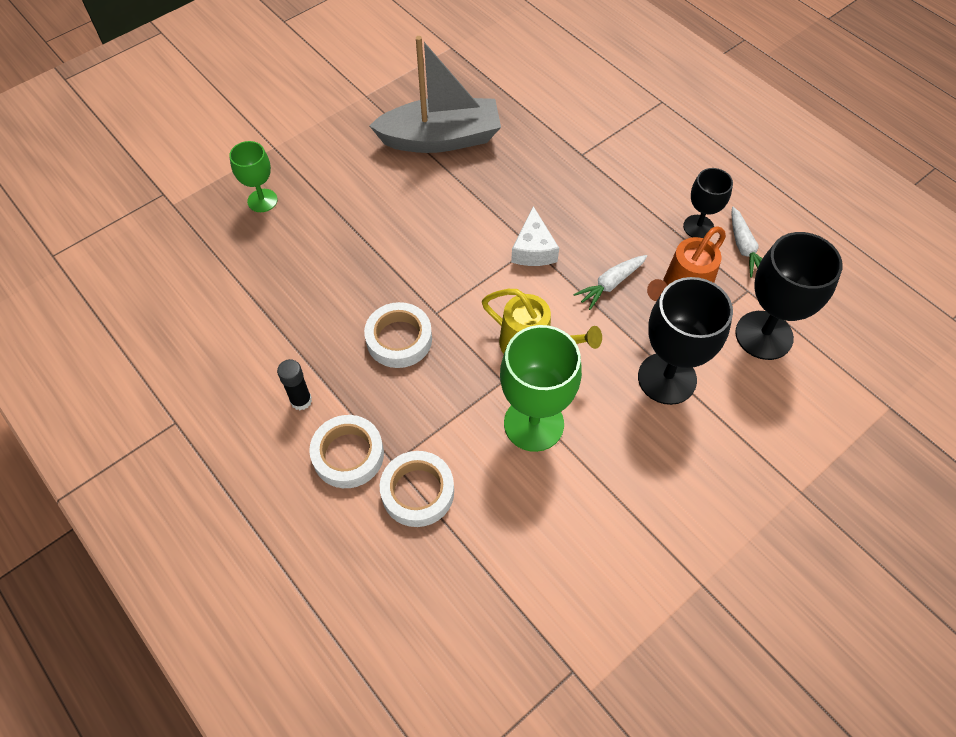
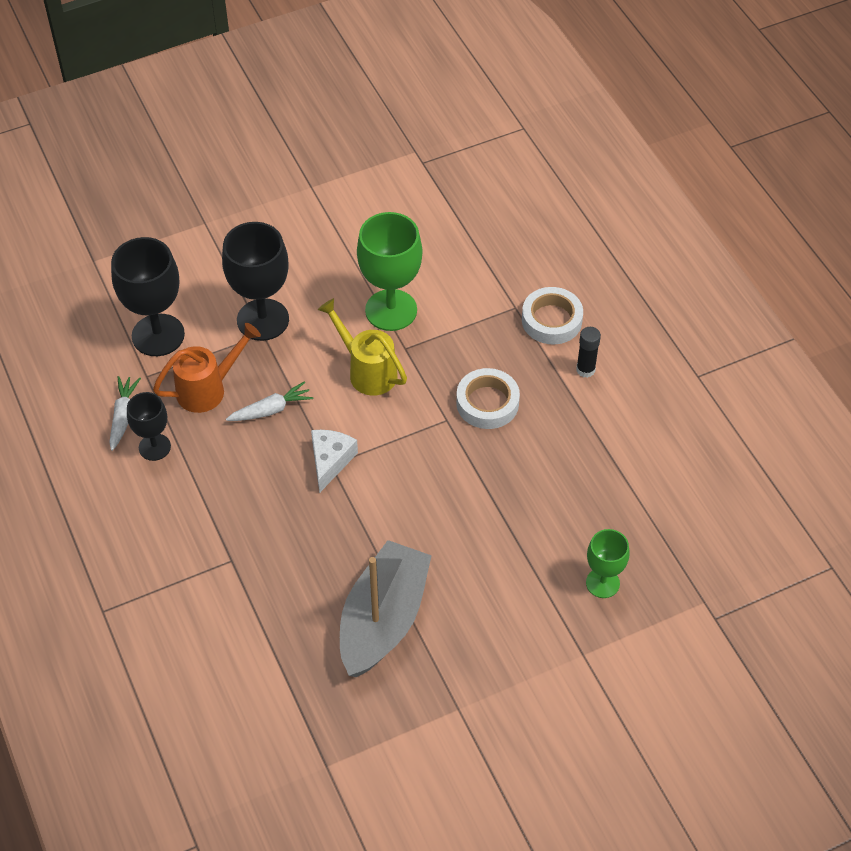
camera: 165 degrees left, 5 degrees down
(417, 492) = (501, 283): white tape -> none
(441, 139) = (383, 619): grey boat -> grey boat turned 105 degrees clockwise

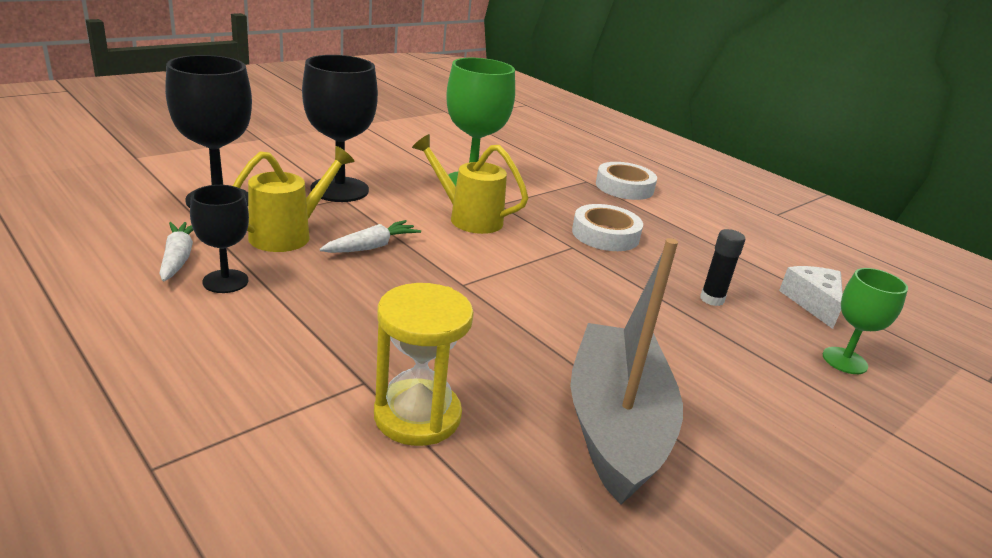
camera: 20 degrees left, 25 degrees down
(208, 389) = (288, 234): orange watering can -> yellow watering can
(257, 593) = (417, 416): none -> yellow hourglass
(330, 461) = (461, 282): white cheese -> white cheese (813, 303)
(585, 370) = (679, 213): black glue stick -> black glue stick (712, 299)

